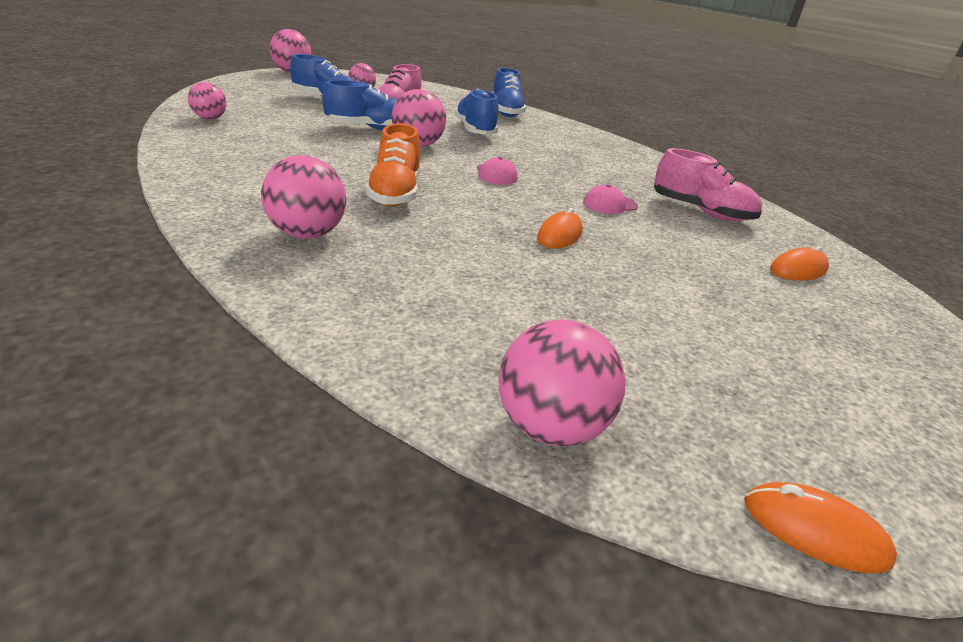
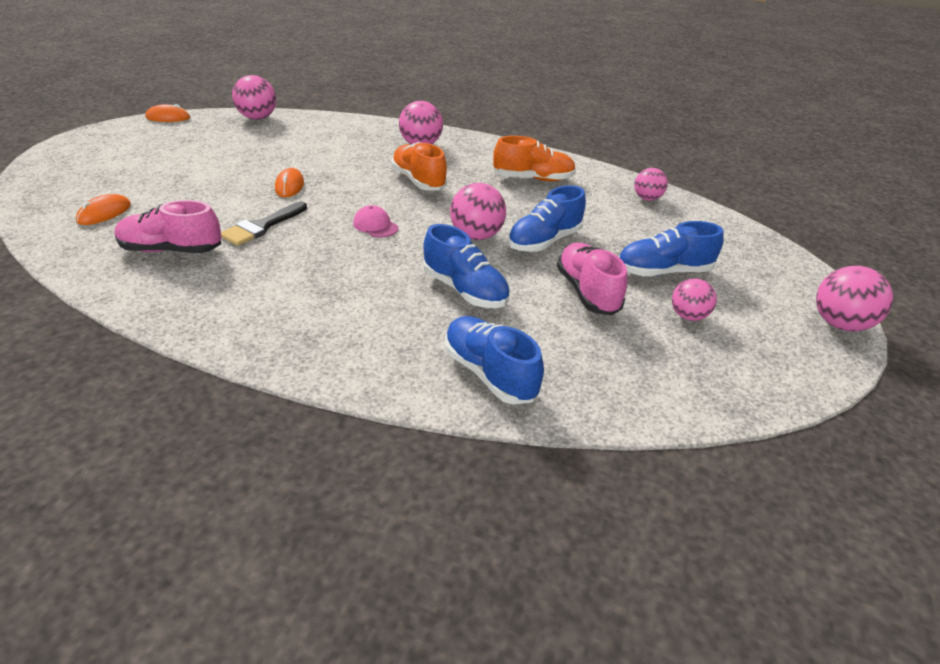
camera: 150 degrees right, 5 degrees up
(266, 158) = (533, 179): none -> orange shoe
(609, 204) = (262, 226): pink cap -> black brush

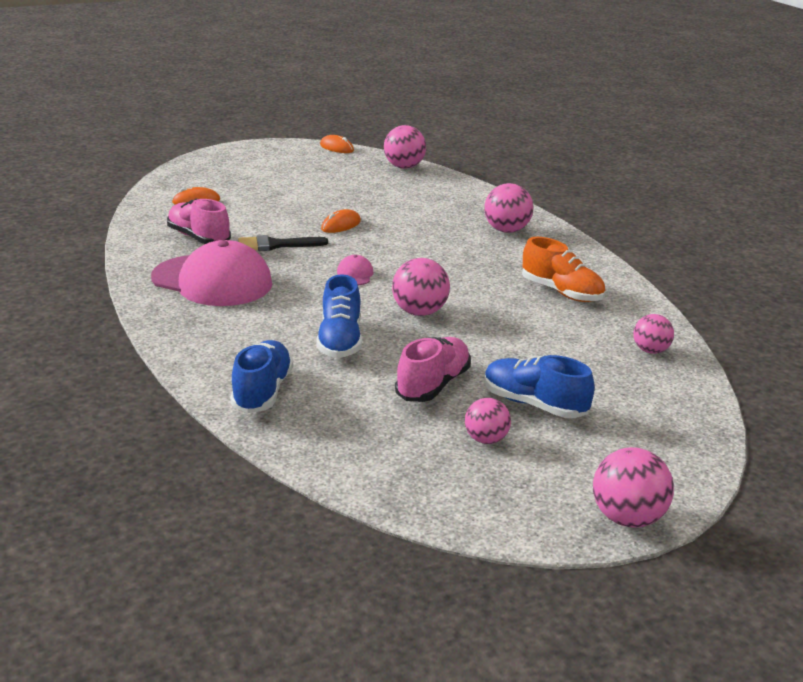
camera: 45 degrees right, 10 degrees down
(260, 288) = (212, 281): none -> pink cap
(418, 181) = (449, 257): orange shoe -> none
(544, 241) = (470, 339): blue shoe -> none

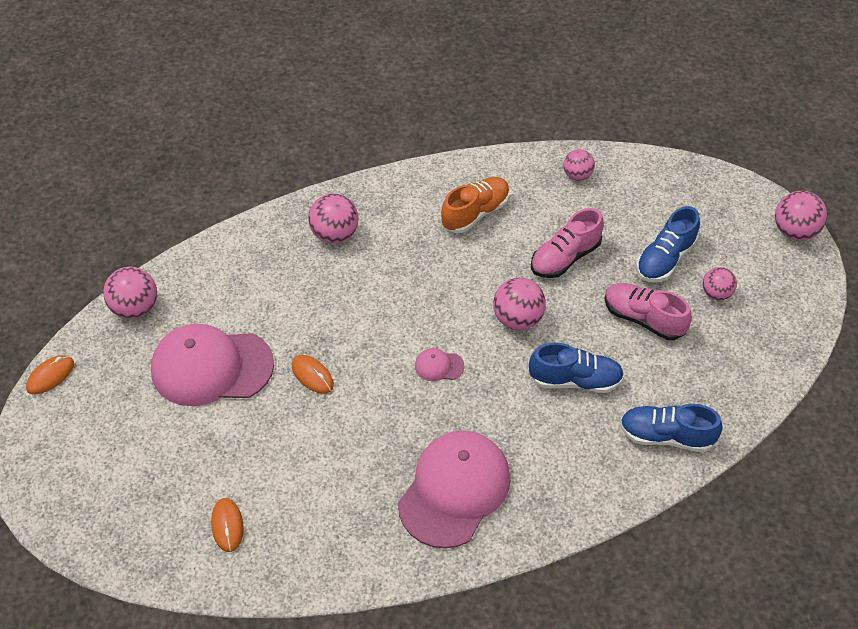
camera: 85 degrees left, 25 degrees up
(199, 238) = (342, 512): pink shoe -> pink shoe (565, 257)
(275, 245) = (364, 436): black brush -> none
(347, 191) = (211, 367): none -> pink cap

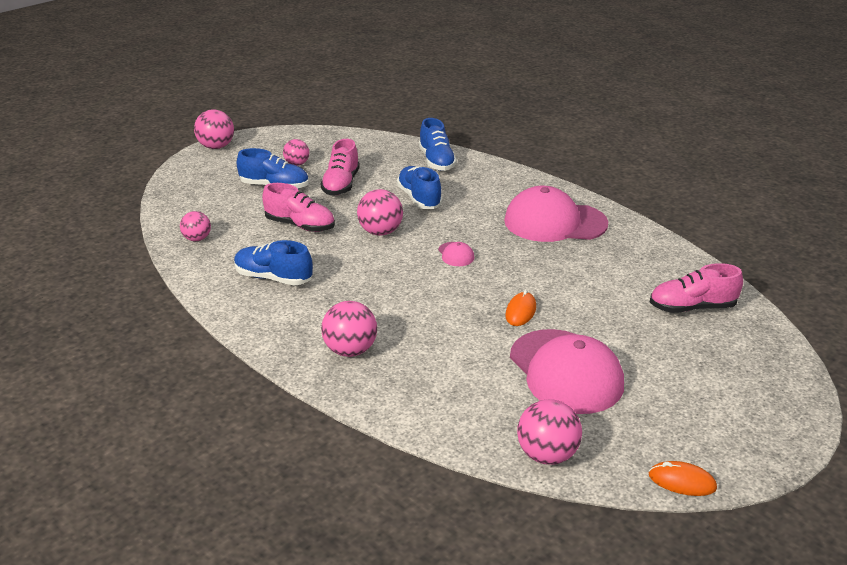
camera: 115 degrees left, 20 degrees down
(227, 525) = (692, 307): orange mouse -> pink shoe
(475, 213) = (273, 278): orange shoe -> blue shoe

